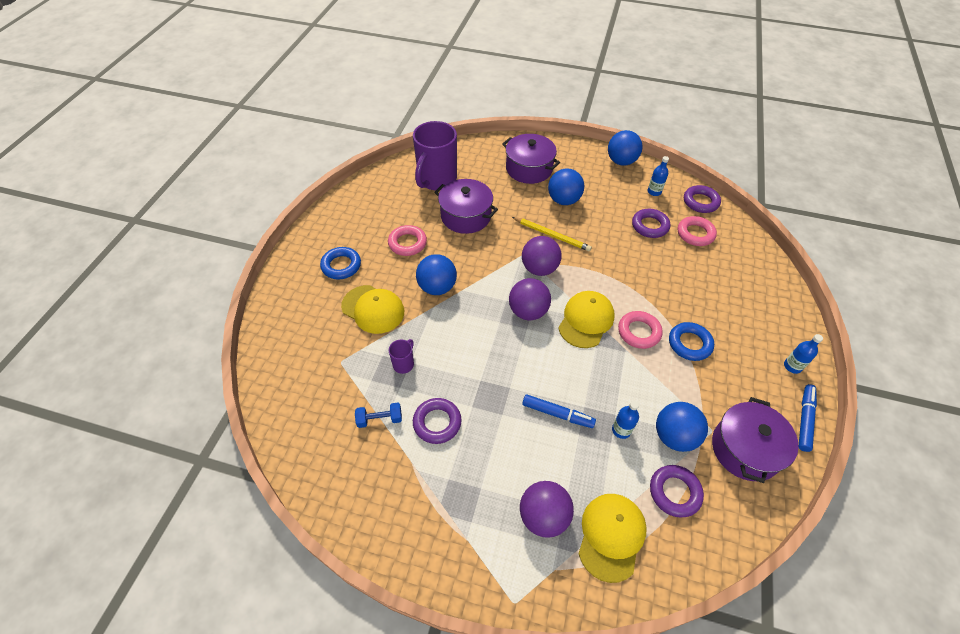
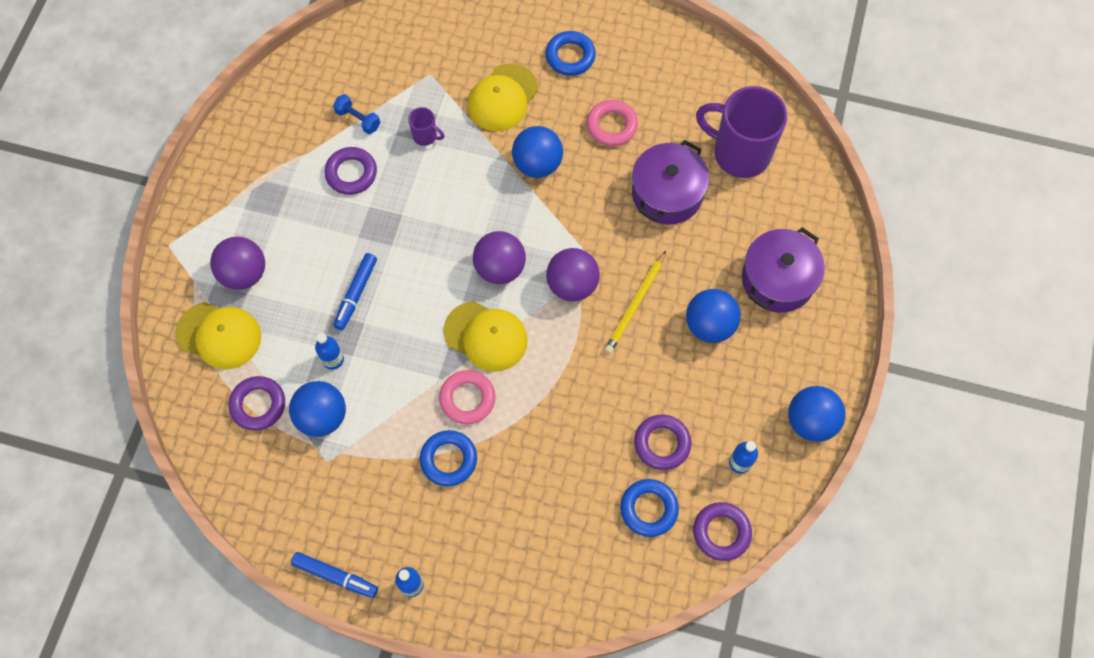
camera: 90 degrees right, 15 degrees up
(380, 419) = (358, 119): blue dumbbell -> blue dumbbell turned 45 degrees counterclockwise
(695, 234) = (648, 509): pink ring -> blue ring
(745, 449) = (302, 493): purple pot -> none

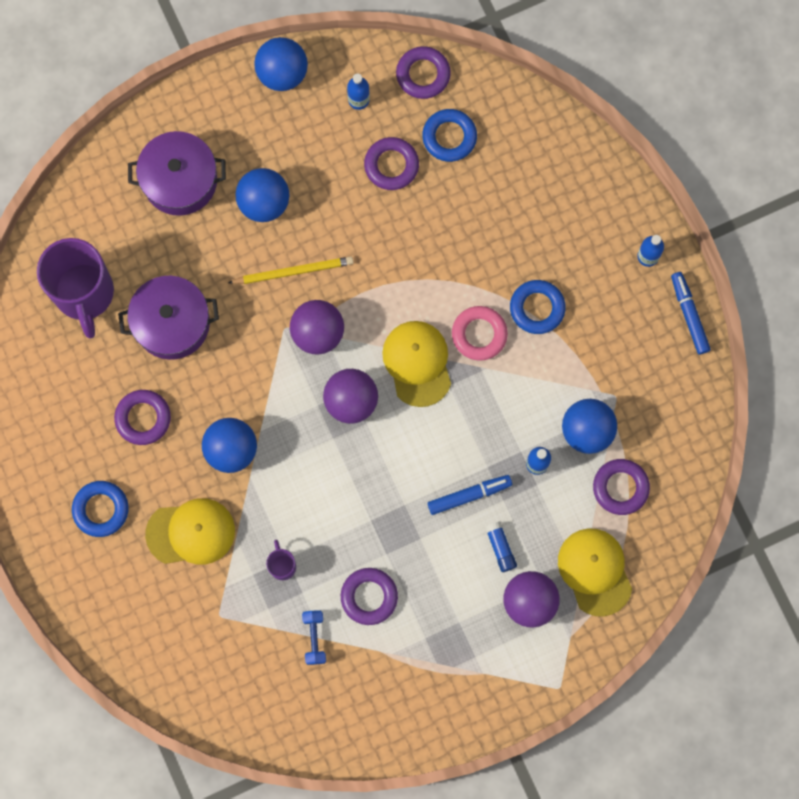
camera: 130 degrees left, 10 degrees up
(299, 284) = (500, 548): none -> blue glue stick
(612, 126) = (143, 418): pink ring -> purple ring

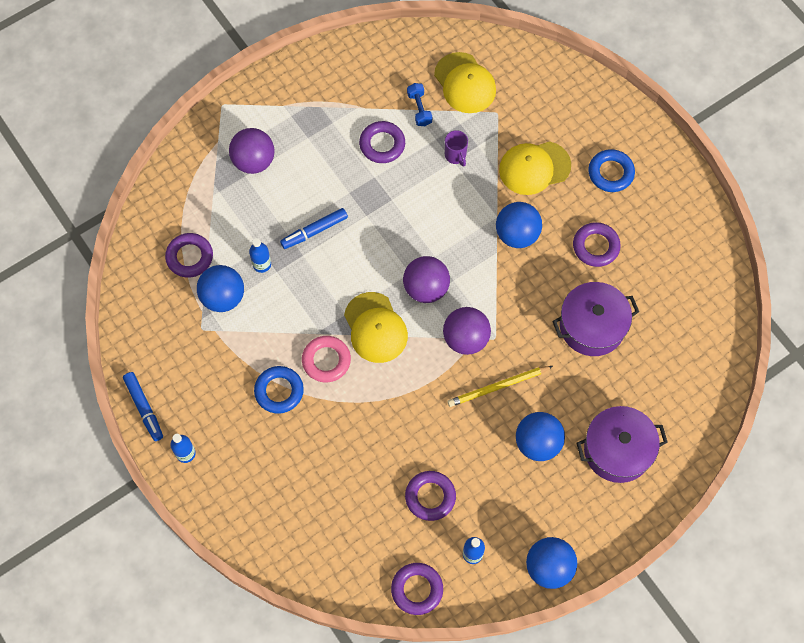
camera: 170 degrees right, 10 degrees down
(84, 294) = (673, 337): purple mug -> none
(449, 137) = (382, 533): blue ring -> none
(500, 548) = (283, 196): blue glue stick -> none
(595, 571) = (204, 191): yellow cap -> yellow cap (465, 83)

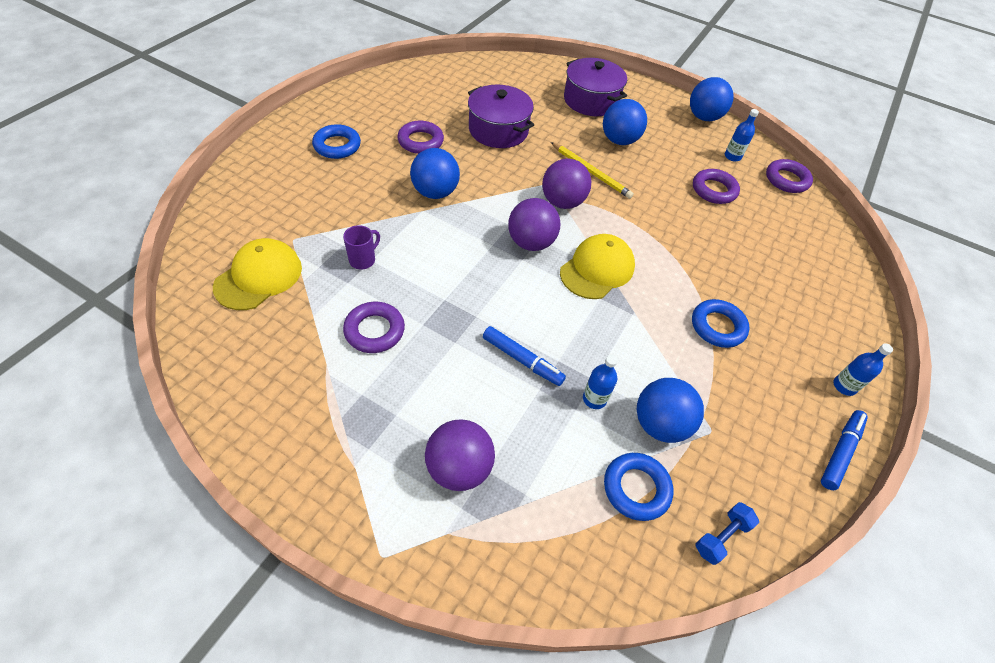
camera: 120 degrees left, 15 degrees down
(189, 257) = (636, 488): purple ring -> blue ring
(326, 360) = (658, 298): pink ring -> none
(419, 109) = (310, 309): blue dumbbell -> blue dumbbell (721, 537)
(534, 168) = (353, 196): yellow cap -> none

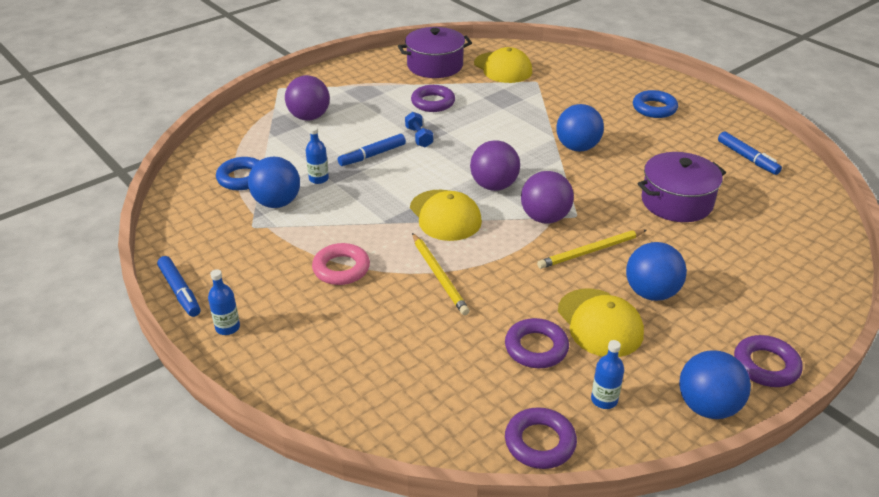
camera: 115 degrees right, 15 degrees down
(363, 260) = (504, 105): purple mug -> none
(413, 94) = (747, 158): none -> blue marker
(420, 141) = (658, 151): purple ring -> purple ring (766, 365)
(591, 100) = (746, 293): purple pot -> purple pot (435, 66)
(667, 162) = (600, 323): none -> yellow cap
(679, 256) = (439, 275): none -> yellow pencil
(717, 326) = (341, 268): blue ring -> pink ring
(721, 537) = (182, 203): blue dumbbell -> blue dumbbell (419, 137)

